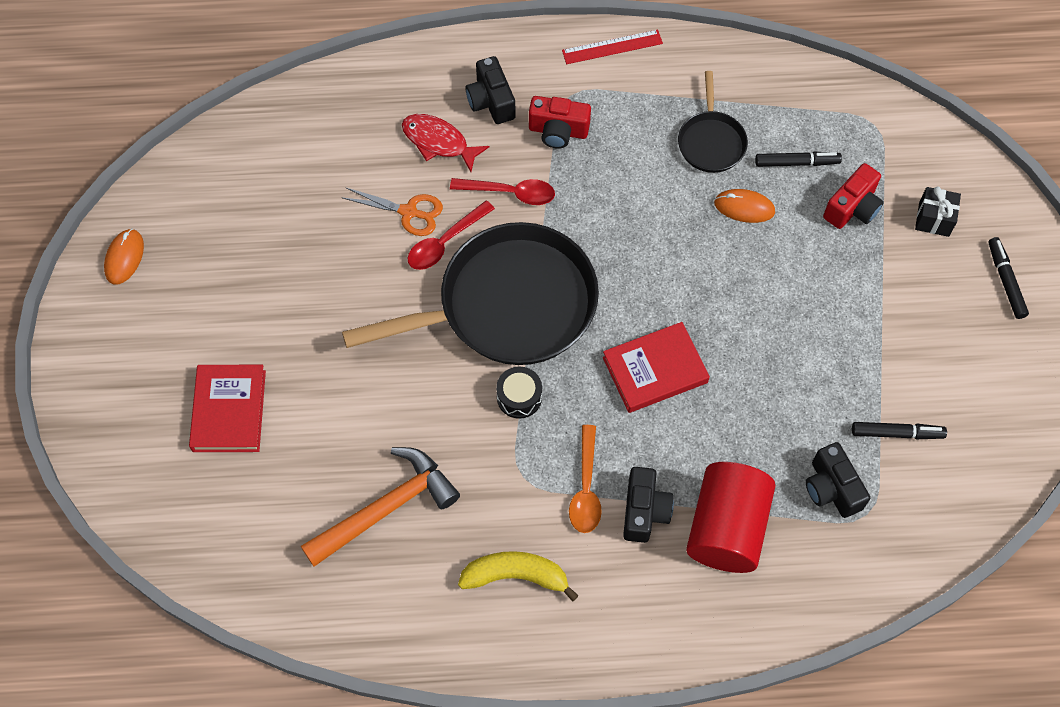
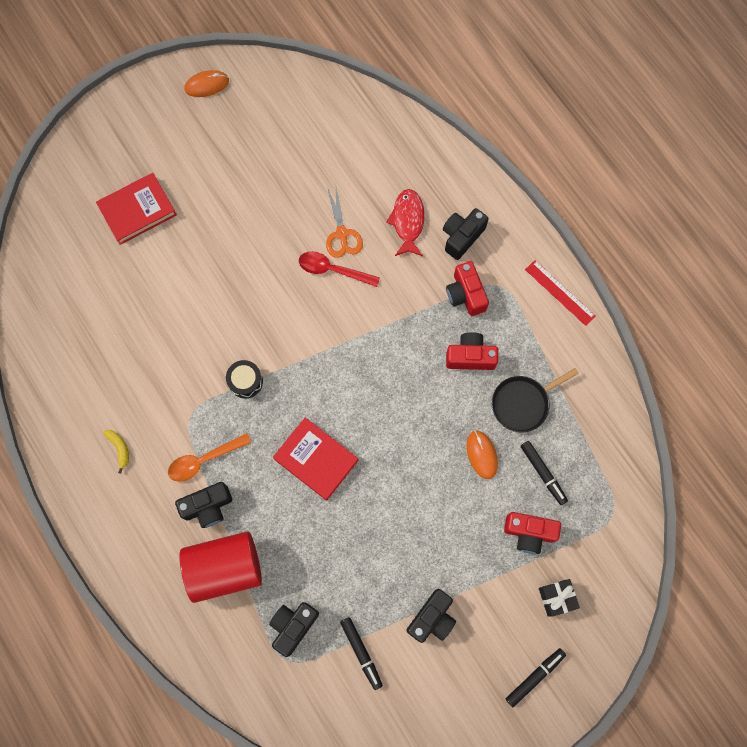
camera: 60 degrees right, 10 degrees up
(386, 508) = (123, 343): orange hammer -> none
(508, 305) = (309, 337): black pan -> none
(510, 193) = (396, 290): red spoon -> none
(516, 576) = (119, 449): yellow banana -> yellow banana, size x0.54
(630, 162) = (470, 357): none -> red camera
(895, 345) = (432, 618): none -> black camera

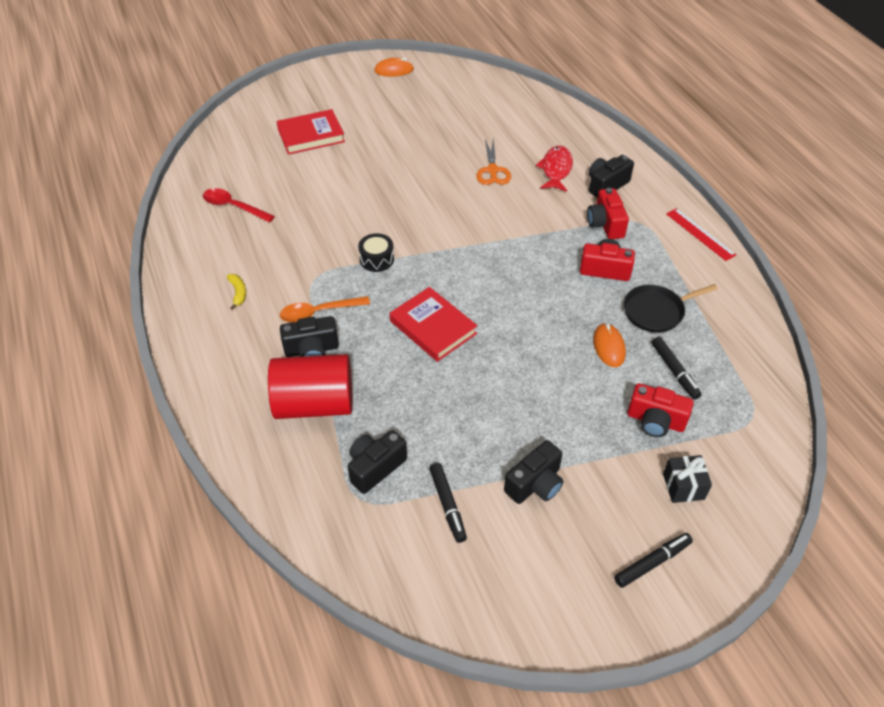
camera: 10 degrees right, 25 degrees down
(333, 270) = (479, 193): red spoon -> red spoon (233, 207)

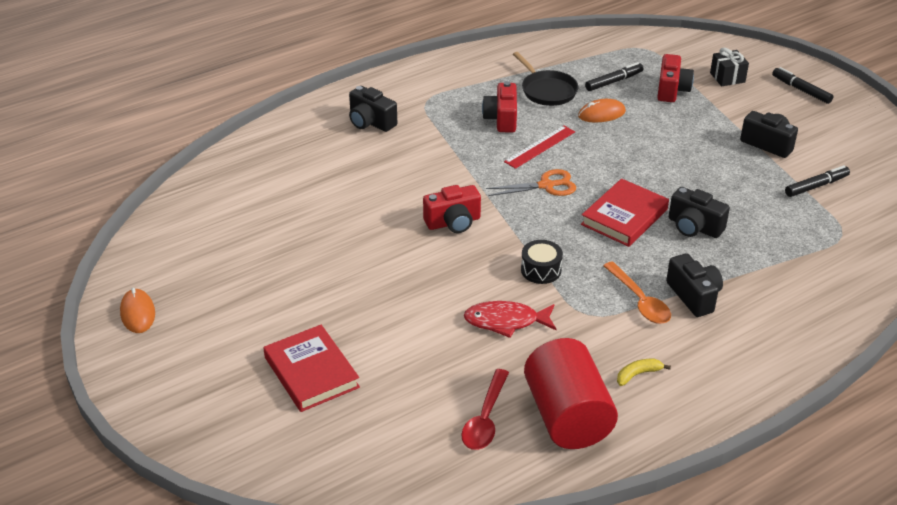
camera: 100 degrees left, 10 degrees down
(314, 404) = (759, 281): red cylinder -> red cylinder (567, 416)
(375, 467) = (806, 230): black camera -> black camera (694, 227)
(492, 170) = (360, 200): orange scissors -> orange scissors (546, 186)
(556, 169) = (350, 156): red fish -> red fish (506, 321)
(605, 224) = (435, 121): red camera -> red camera (453, 222)
(700, 234) = (433, 68): red ruler -> red ruler (540, 147)

